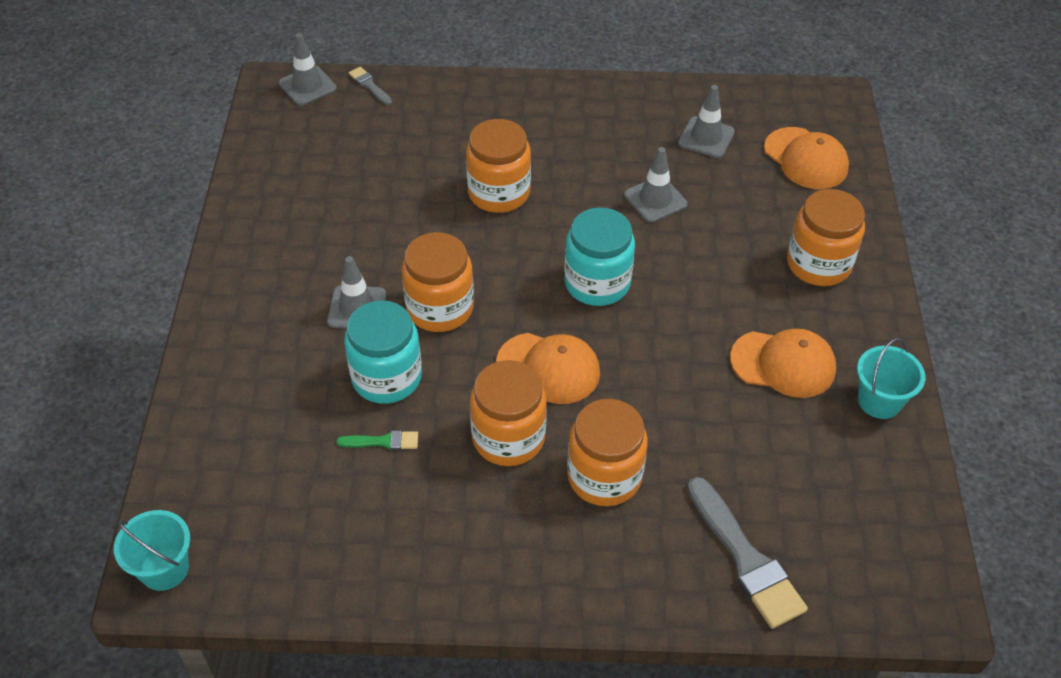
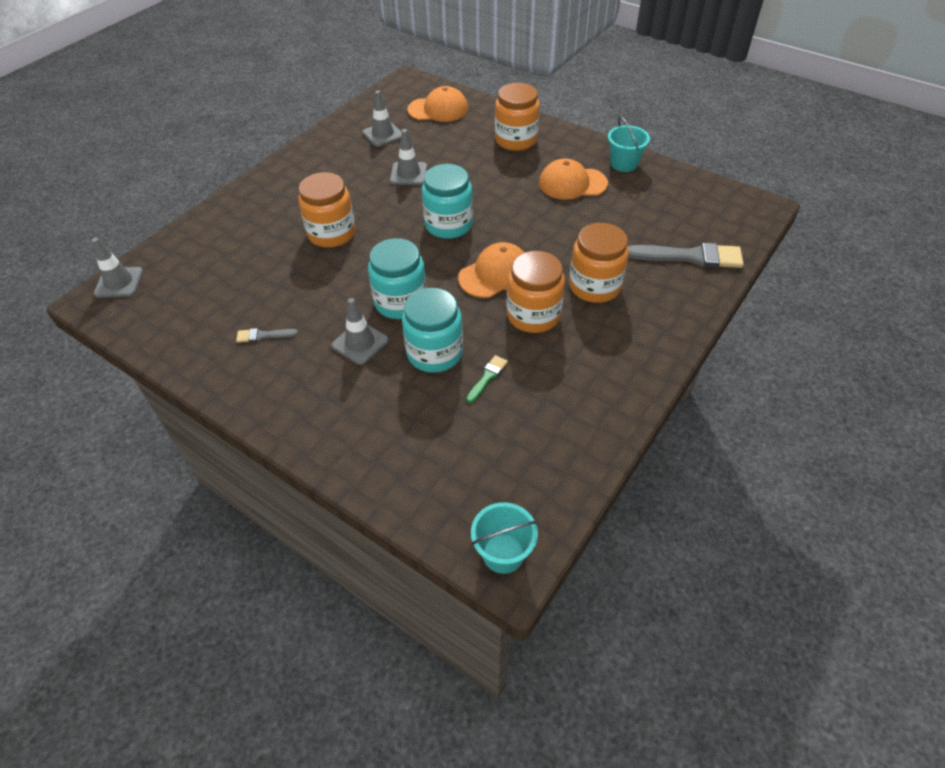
camera: 55 degrees left, 0 degrees up
(369, 85) = (161, 251): grey brush -> grey brush (263, 335)
(440, 308) = (400, 302): orange jar -> turquoise jar
(783, 364) = (572, 183): orange cap -> orange cap turned 135 degrees counterclockwise

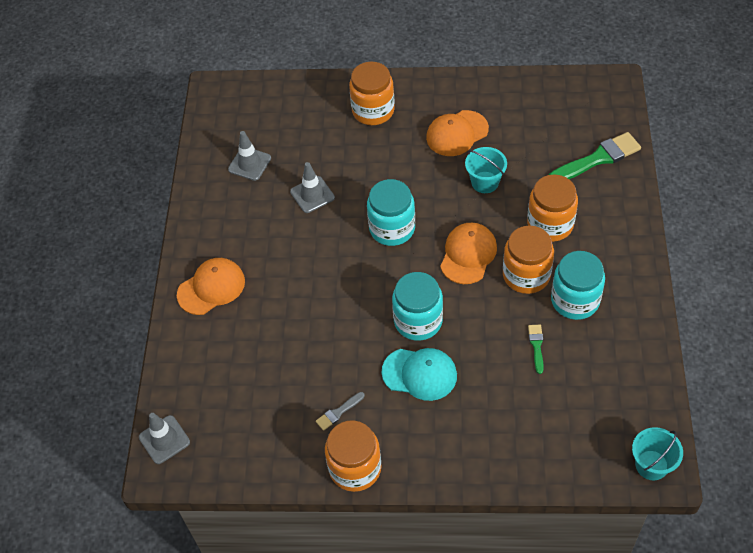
camera: 30 degrees left, 5 degrees up
(331, 233) = (302, 290): orange jar -> orange jar (355, 468)
(360, 343) = (420, 374): grey traffic cone -> turquoise cap
(435, 353) = (482, 349): turquoise jar -> turquoise jar (575, 300)
(438, 109) = (275, 110): orange cap -> orange cap (211, 287)
(624, 164) = (482, 91): turquoise bucket -> turquoise bucket (485, 182)
(690, 257) = (598, 159): grey brush -> green brush

